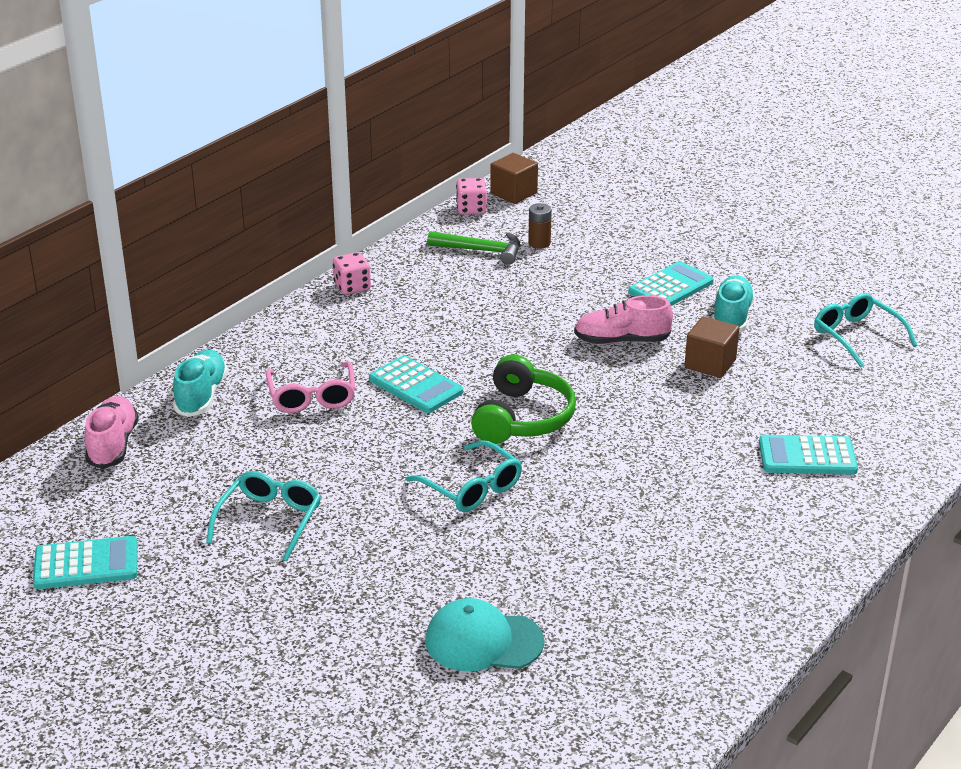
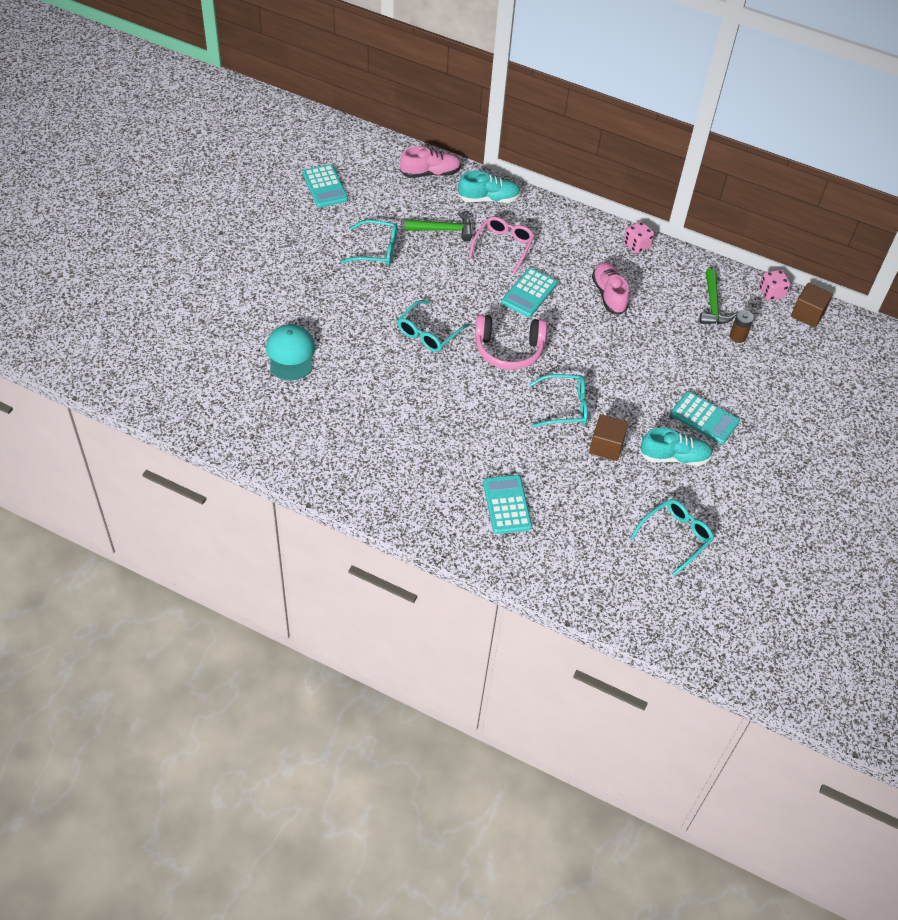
camera: 75 degrees right, 20 degrees up
(251, 447) = (443, 230): none -> green hammer
(312, 396) = (503, 247): pink glasses -> pink glasses turned 135 degrees clockwise
(523, 418) = (509, 350): green headphones -> pink headphones
(621, 341) = (619, 394): pink shoe -> pink shoe (609, 294)
(637, 386) = (564, 406): none -> turquoise glasses

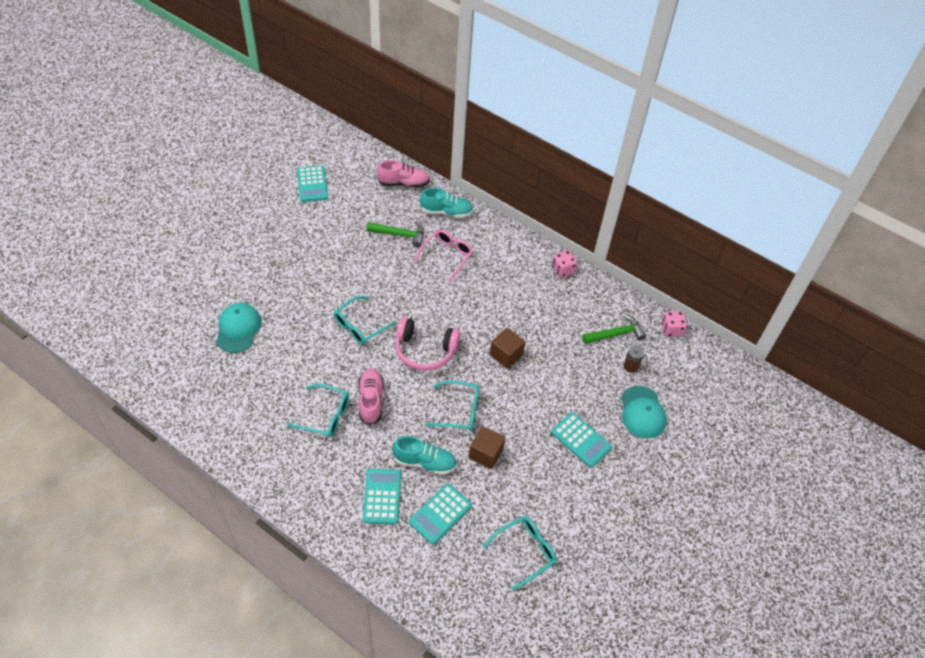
camera: 10 degrees right, 0 degrees up
(376, 250) = (338, 245): turquoise glasses -> turquoise glasses (325, 415)
(529, 293) = (457, 301): turquoise calculator -> turquoise calculator (440, 514)
(609, 294) = (526, 312): pink shoe -> pink shoe (371, 400)
(674, 457) = (544, 473): turquoise shoe -> turquoise shoe (424, 462)
(713, 305) = (616, 334): green hammer -> green hammer turned 120 degrees counterclockwise
(762, 381) = (642, 412): none -> turquoise cap
(807, 314) = (699, 354): brown cube -> brown cube (506, 355)

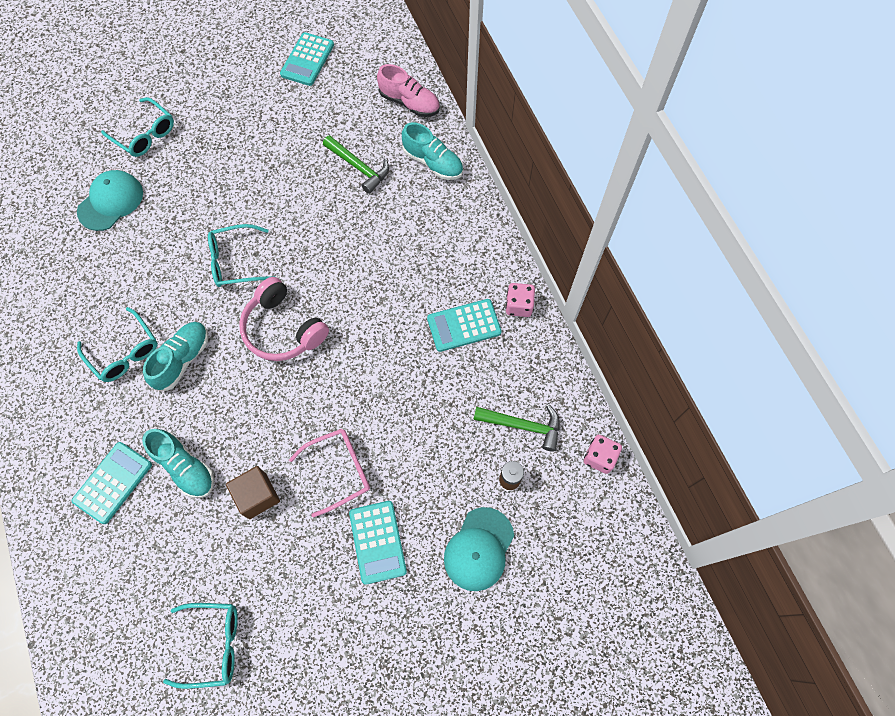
camera: 35 degrees right, 15 degrees up
(371, 400) = (183, 359): pink shoe -> turquoise shoe
(440, 514) = (157, 540): turquoise calculator -> turquoise calculator (464, 325)
(446, 256) = (392, 220): pink glasses -> pink glasses (338, 471)
(458, 410) = (266, 424): turquoise glasses -> turquoise glasses (144, 134)
(506, 355) = (370, 383): brown cube -> none

